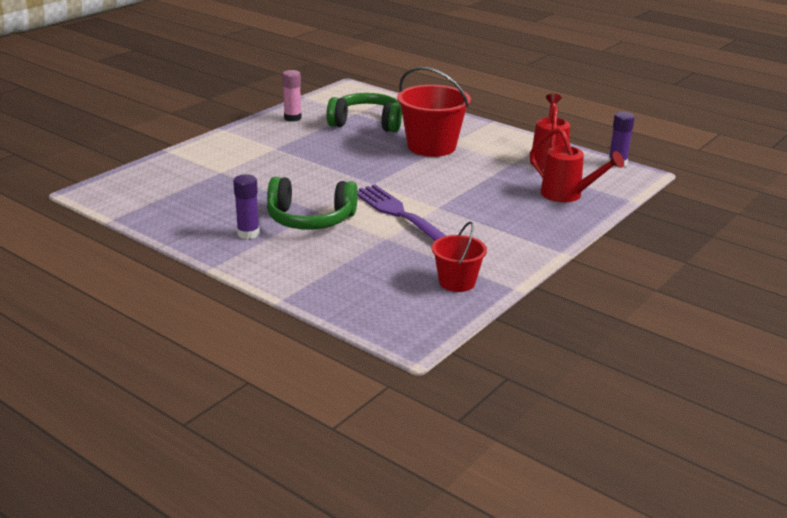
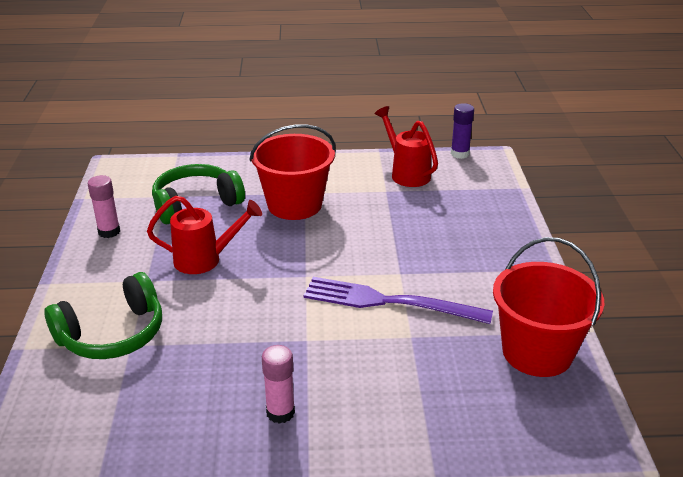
camera: 40 degrees left, 5 degrees up
(248, 233) = (280, 412): purple glue stick -> pink glue stick
(310, 219) = (313, 355): green headphones -> green headphones (113, 334)
(457, 282) = (537, 352): red bucket -> red bucket, size x1.72
(567, 195) = (474, 206): red watering can -> red watering can (205, 260)

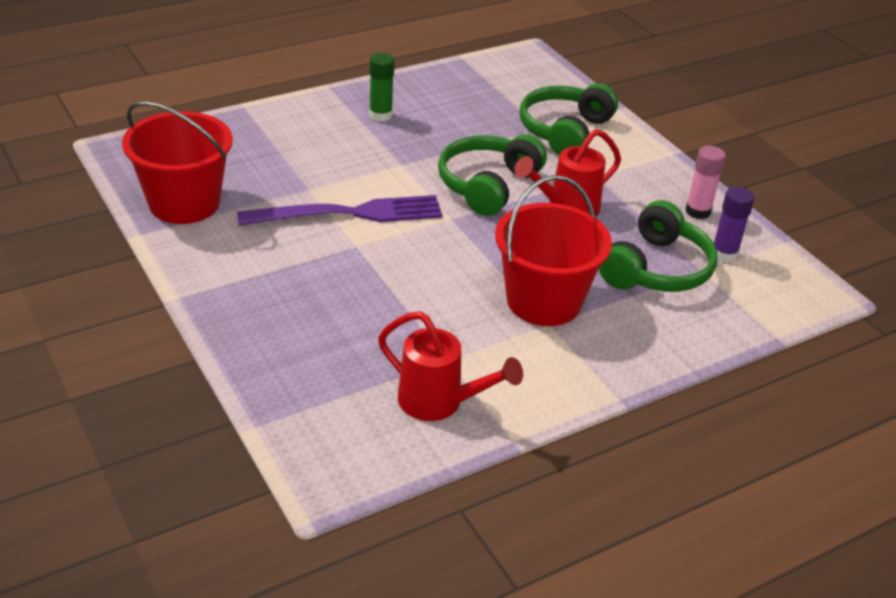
camera: 150 degrees right, 5 degrees up
(247, 296) = (488, 185): none -> green headphones
(280, 412) = (380, 115): pink glue stick -> green glue stick
(459, 154) = (380, 478): purple glue stick -> purple glue stick (724, 254)

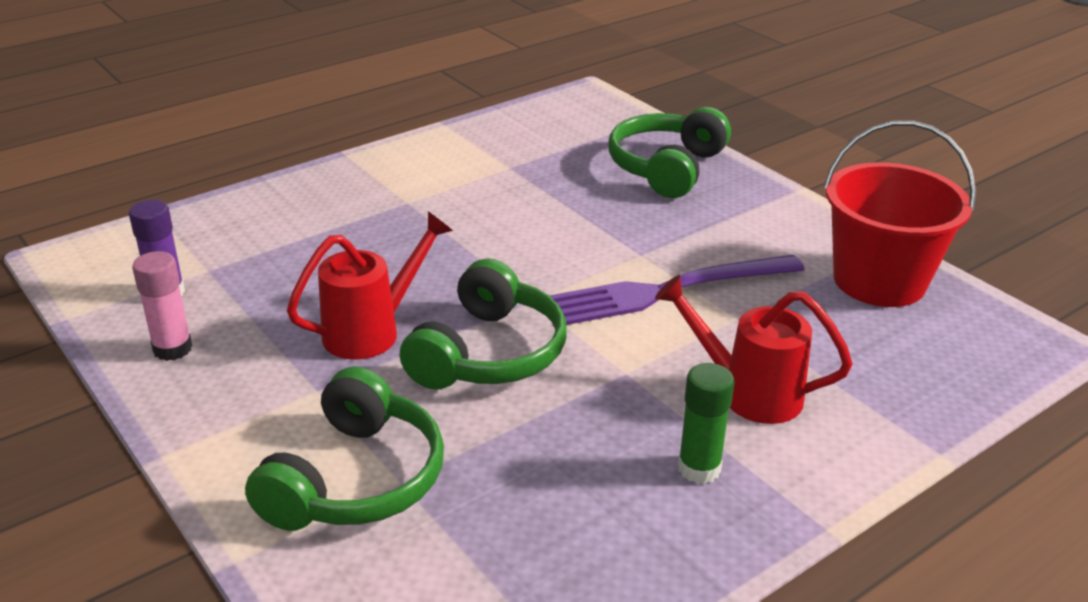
camera: 175 degrees right, 5 degrees down
(440, 403) = (510, 140): red watering can -> red watering can (747, 393)
(544, 301) = (412, 221): red bucket -> none
(656, 269) = (267, 266): green headphones -> green headphones (667, 168)

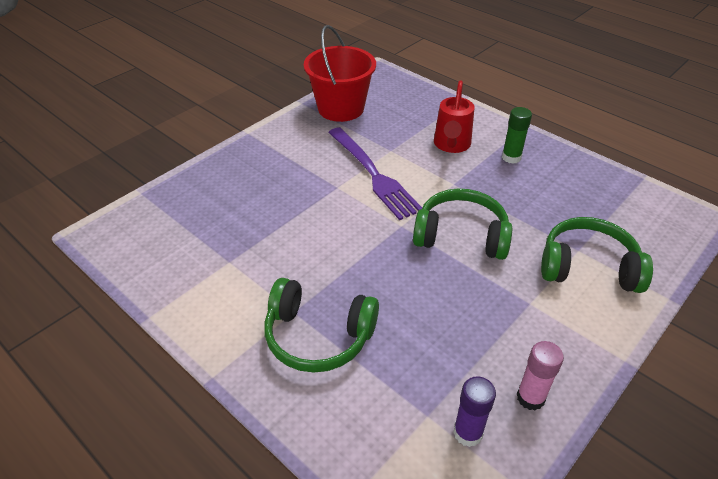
camera: 100 degrees left, 10 degrees up
(372, 331) = (462, 291): red watering can -> none
(667, 168) = (224, 183): green headphones -> green headphones (318, 336)

